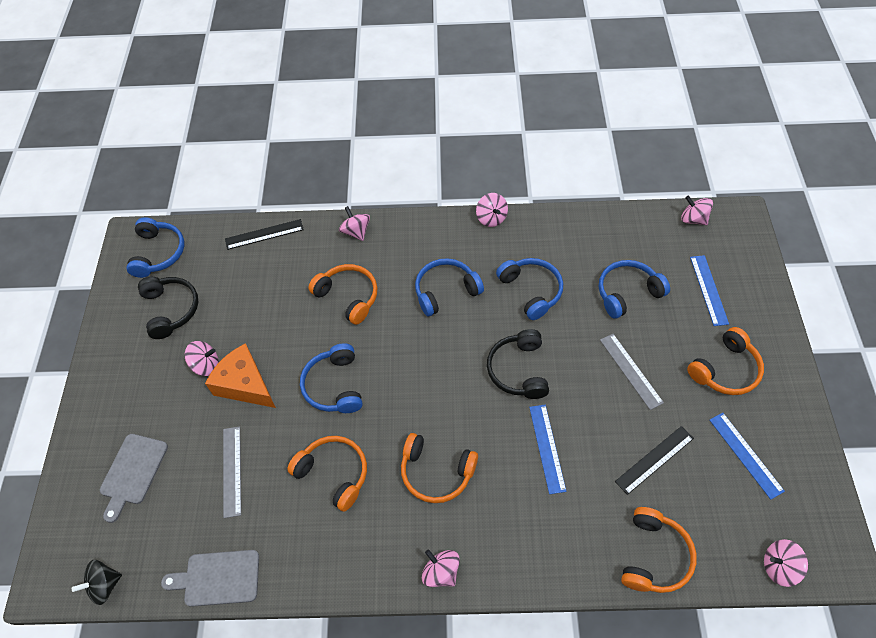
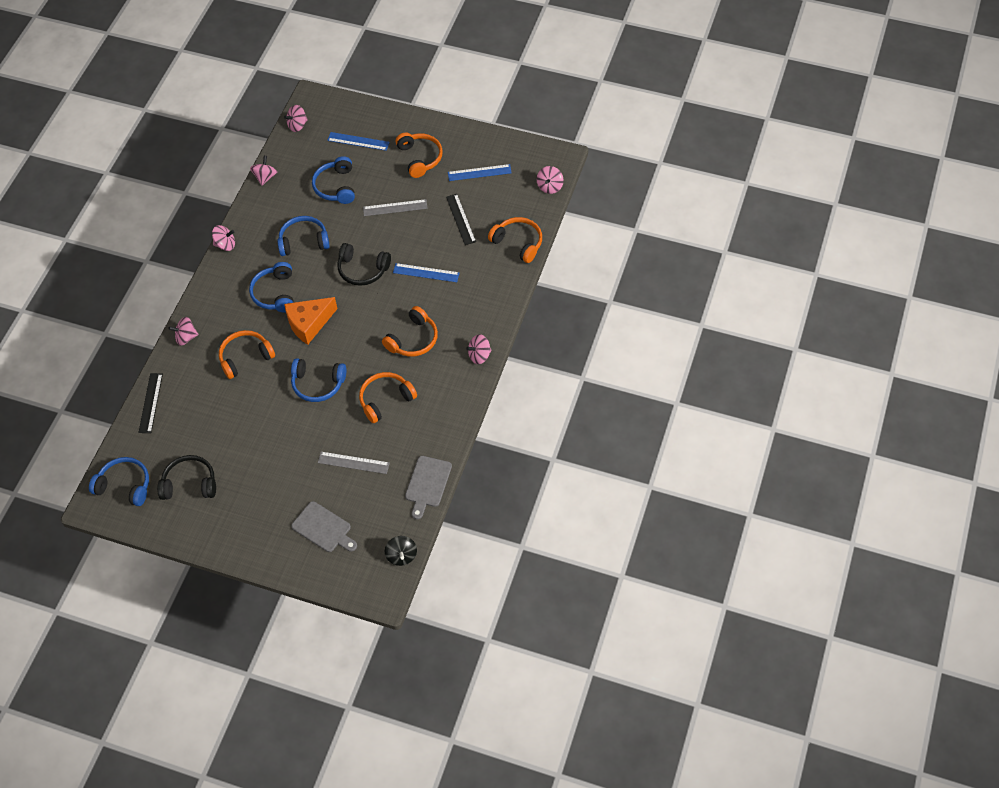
camera: 70 degrees left, 0 degrees up
(206, 365) = (256, 466): pink spinning top -> pink spinning top (265, 177)
(245, 384) = (287, 442): orange cheese -> orange cheese (309, 323)

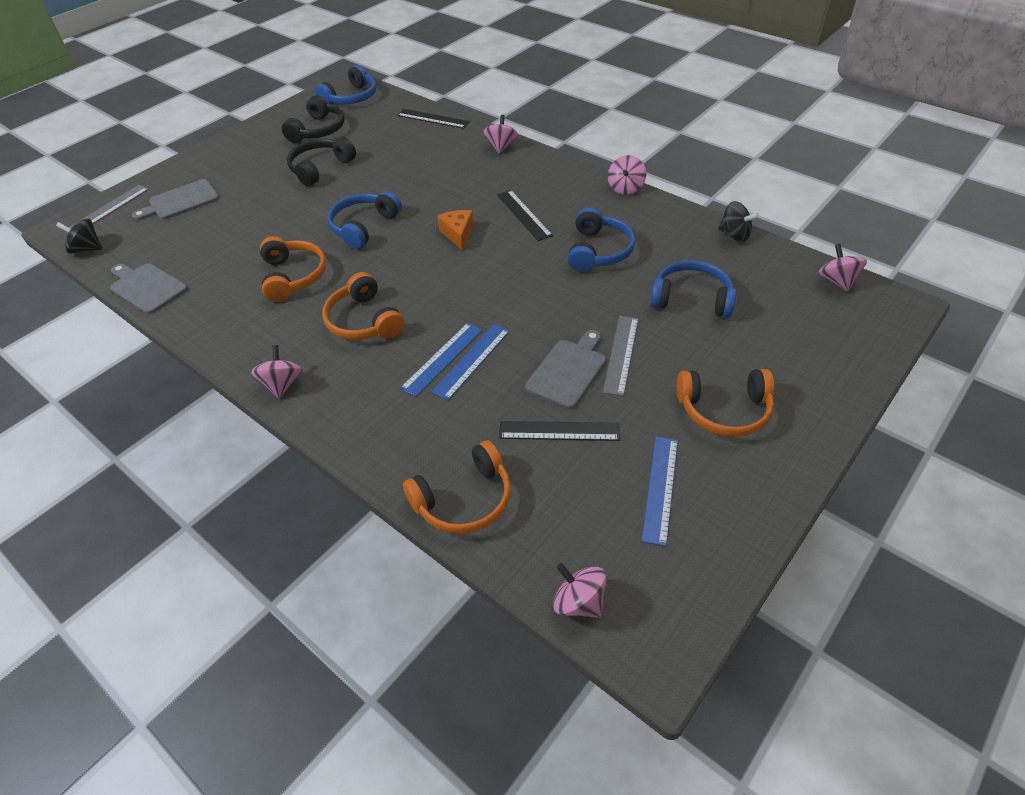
camera: 110 degrees right, 10 degrees down
(245, 357) = (444, 181): orange headphones -> none
(265, 177) = (734, 235): pink spinning top -> black spinning top
(275, 293) = (524, 215): blue headphones -> black ruler
(309, 323) = (458, 234): orange cheese -> orange cheese, size x0.62
(353, 462) = (235, 235): grey ruler -> grey ruler (110, 208)
(358, 141) = (785, 341): blue ruler -> blue ruler (442, 358)
(362, 270) = (517, 296): black headphones -> black headphones (320, 168)
(417, 227) = (568, 371): none -> grey cutting board

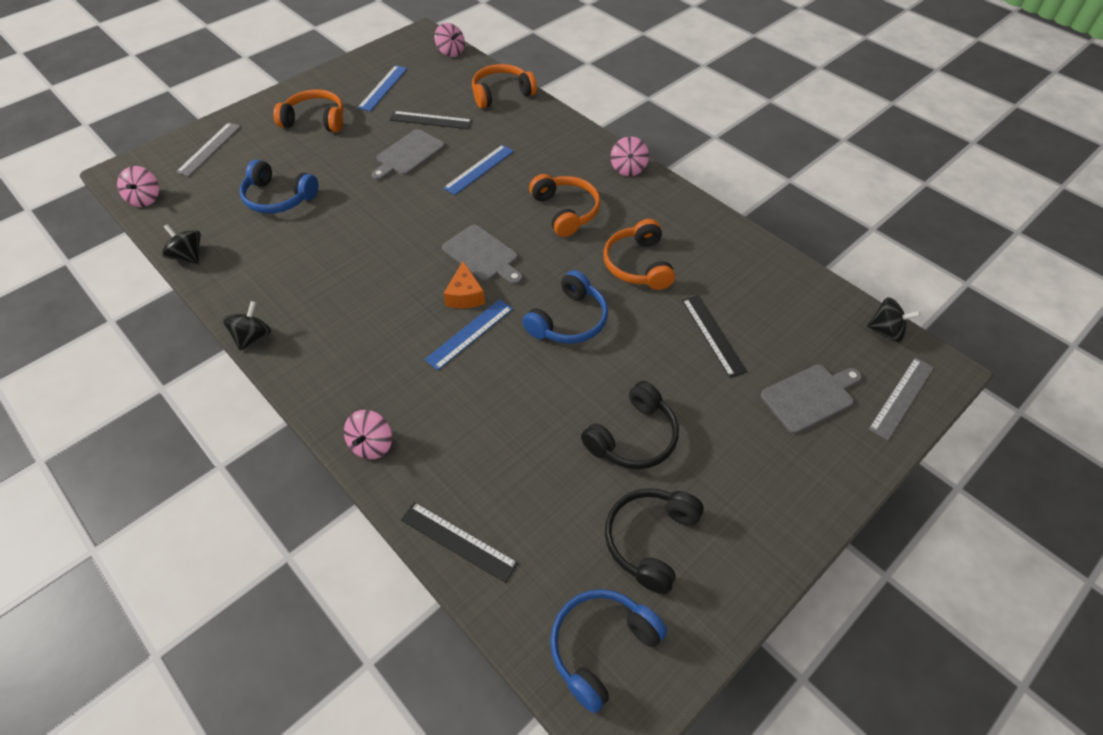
camera: 175 degrees left, 5 degrees up
(147, 287) = (786, 270): grey cutting board -> grey cutting board (482, 255)
(442, 358) = (502, 173): blue ruler -> blue ruler (470, 334)
(524, 215) = (386, 312): black ruler -> black ruler (713, 335)
(598, 251) = (330, 255): blue headphones -> none
(621, 354) = (363, 161): grey ruler -> grey ruler (209, 148)
(625, 188) = (253, 337): pink spinning top -> black spinning top

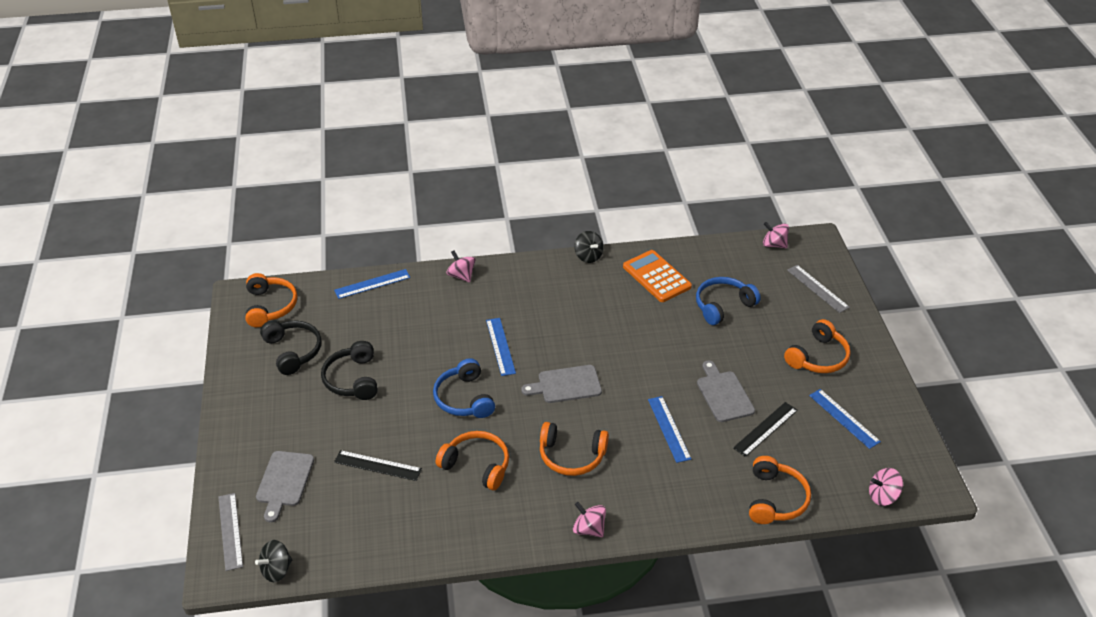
camera: 125 degrees right, 10 degrees down
(188, 256) = (691, 249): black spinning top -> none
(259, 263) = (656, 277): none -> orange calculator
(458, 541) = (372, 284): black ruler -> blue ruler
(465, 295) = (535, 359): orange cheese -> none
(601, 647) = (270, 306): blue headphones -> orange headphones

